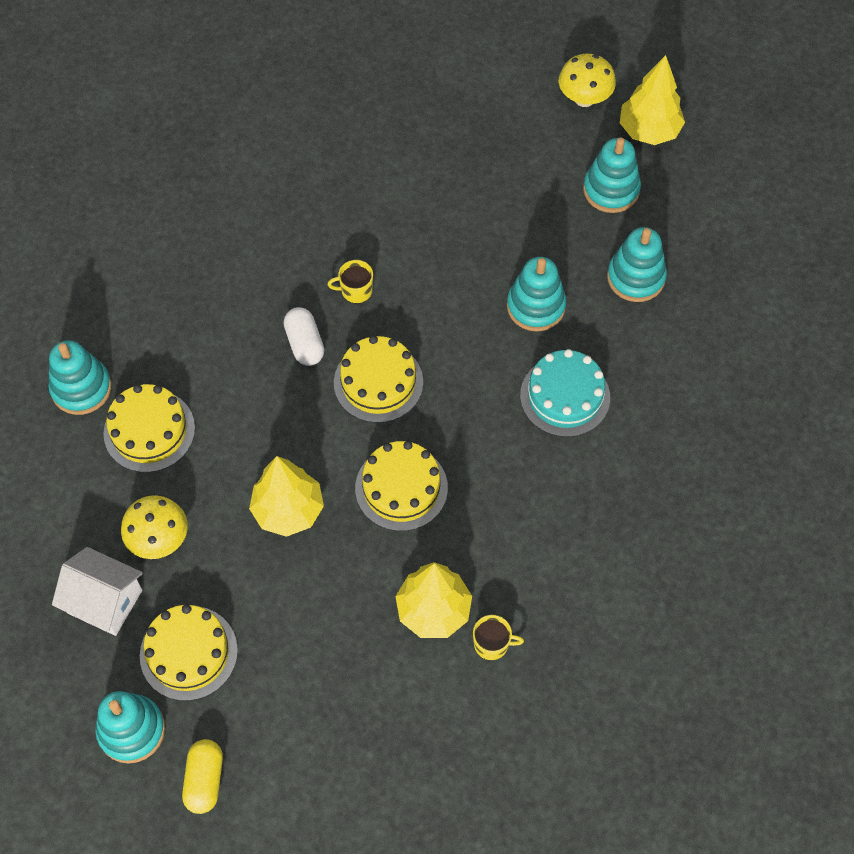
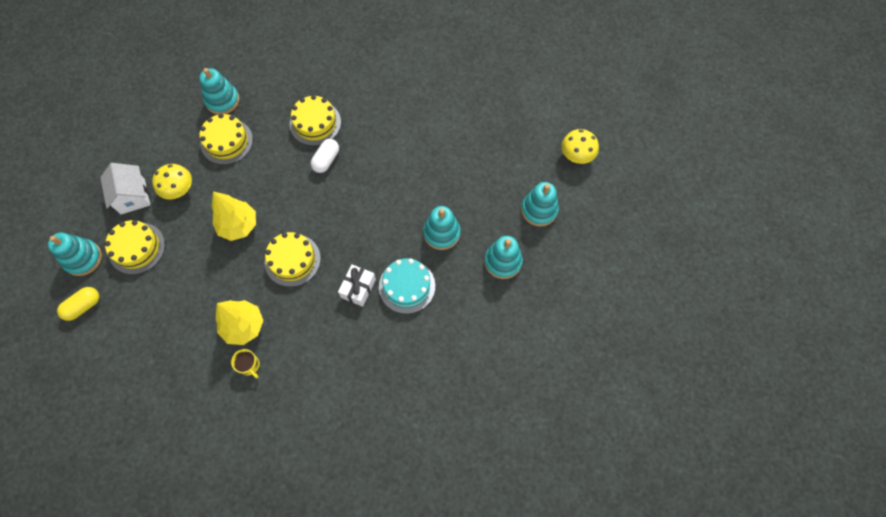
camera: 45 degrees right, 5 degrees up
(355, 290) = (373, 155): yellow mug -> none
(378, 382) = (336, 205): yellow cake -> yellow cake (315, 123)
(514, 448) = (358, 288): none -> white gift
(649, 131) = (590, 198): yellow tree -> none

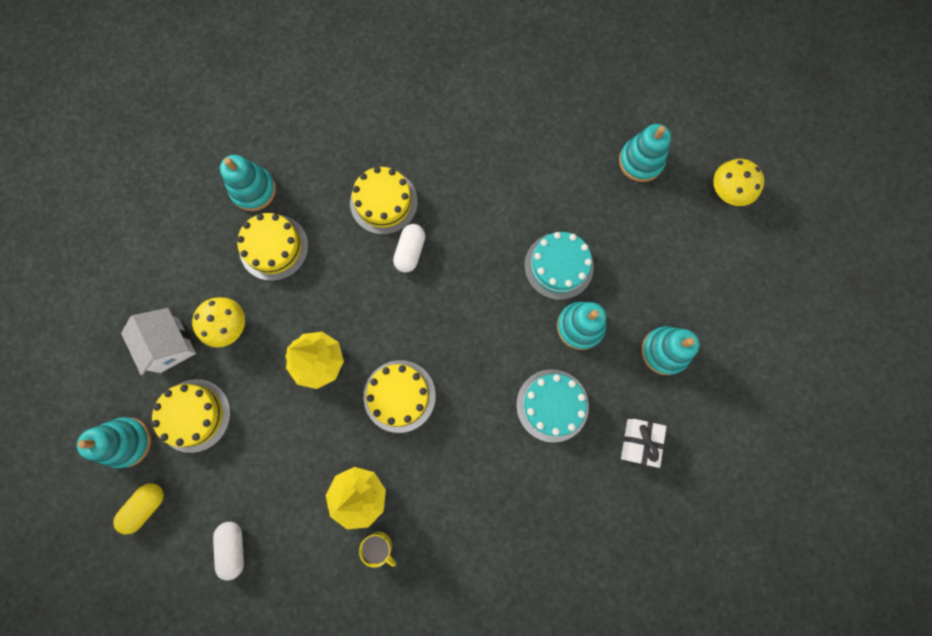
camera: 10 degrees left, 10 degrees up
(140, 347) = (233, 547): none -> white capsule
(358, 288) = (492, 419): white gift -> white gift (639, 442)
(435, 187) = (559, 266): none -> turquoise cake
(539, 210) = (695, 274): turquoise stacking toy -> turquoise stacking toy (640, 161)

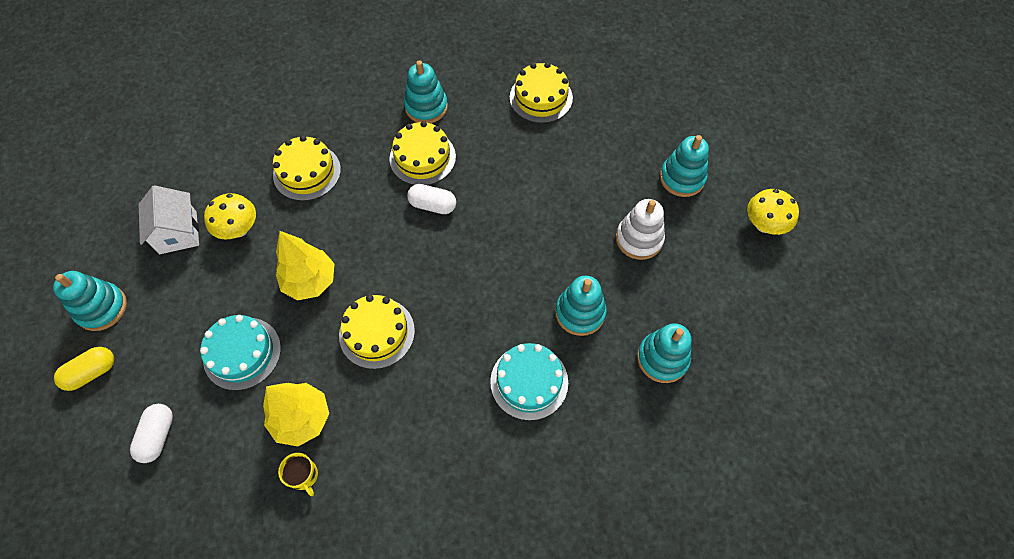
camera: 15 degrees right, 15 degrees down
(194, 415) = (173, 300): yellow cake -> yellow cake (541, 97)
(253, 190) = (307, 121): turquoise stacking toy -> turquoise stacking toy (426, 107)
(410, 251) = (433, 205): white capsule -> white capsule turned 75 degrees clockwise
(559, 266) = (574, 251): turquoise cake -> turquoise cake (242, 353)
(615, 237) = (639, 239): none -> white stacking toy
(639, 442) = (612, 443): white gift -> none

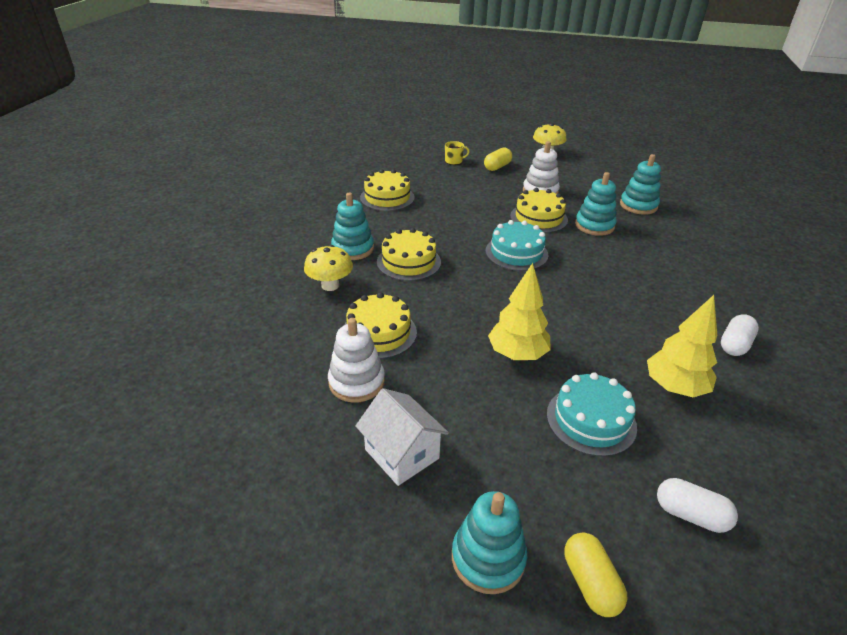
camera: 70 degrees left, 25 degrees down
(178, 232) = (402, 454): white house -> white house turned 45 degrees clockwise
(239, 229) = (425, 397): yellow mushroom -> yellow mushroom (330, 285)
(243, 179) = (356, 382): none -> white stacking toy
(304, 475) = (736, 396): yellow mug -> yellow mug (454, 161)
(377, 333) = (588, 323): yellow cake -> yellow cake (538, 218)
(433, 205) = (464, 267): white capsule -> white capsule (734, 344)
(529, 382) = (649, 258): turquoise cake -> turquoise cake (516, 253)
(682, 178) = (497, 167): turquoise stacking toy -> yellow capsule

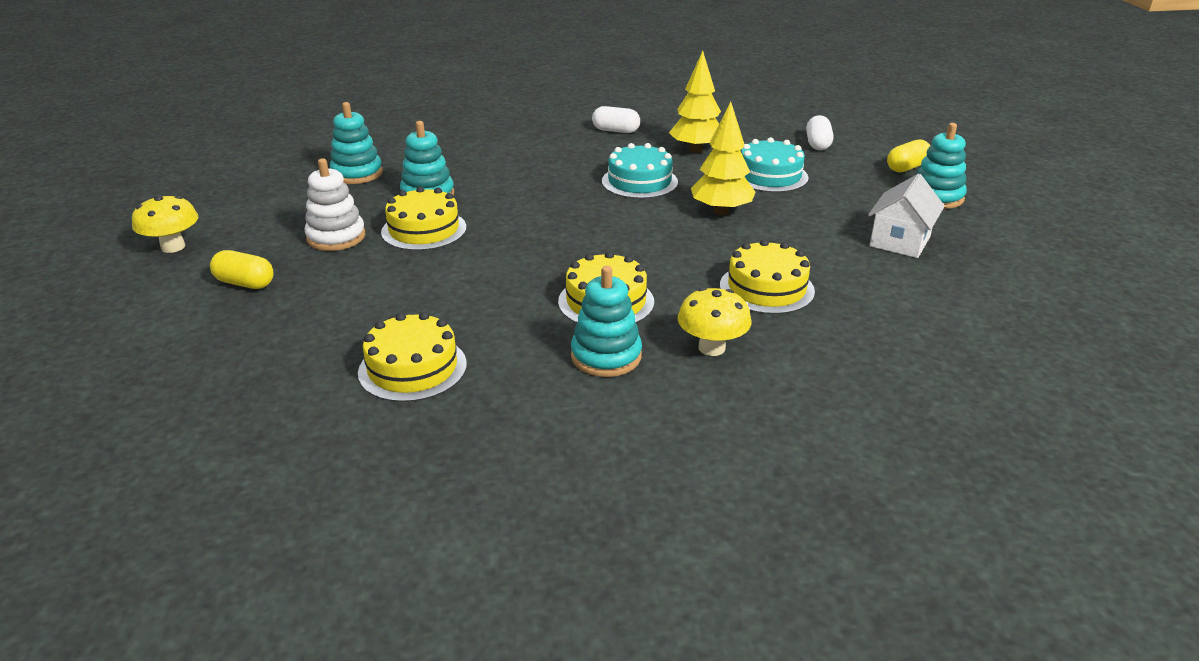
camera: 110 degrees left, 5 degrees down
(356, 382) = (851, 282): white stacking toy -> none
(454, 161) = (223, 330): yellow mug -> none
(516, 253) = (529, 233): turquoise cake -> turquoise cake (639, 182)

